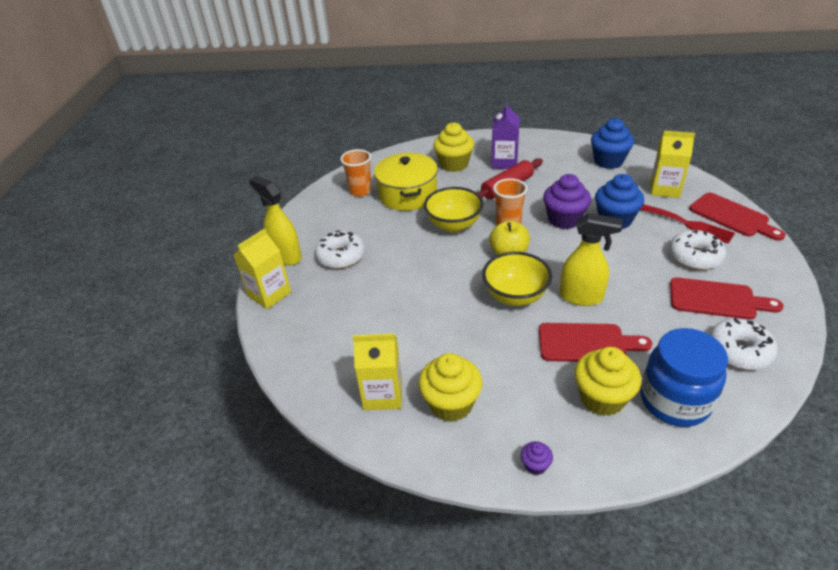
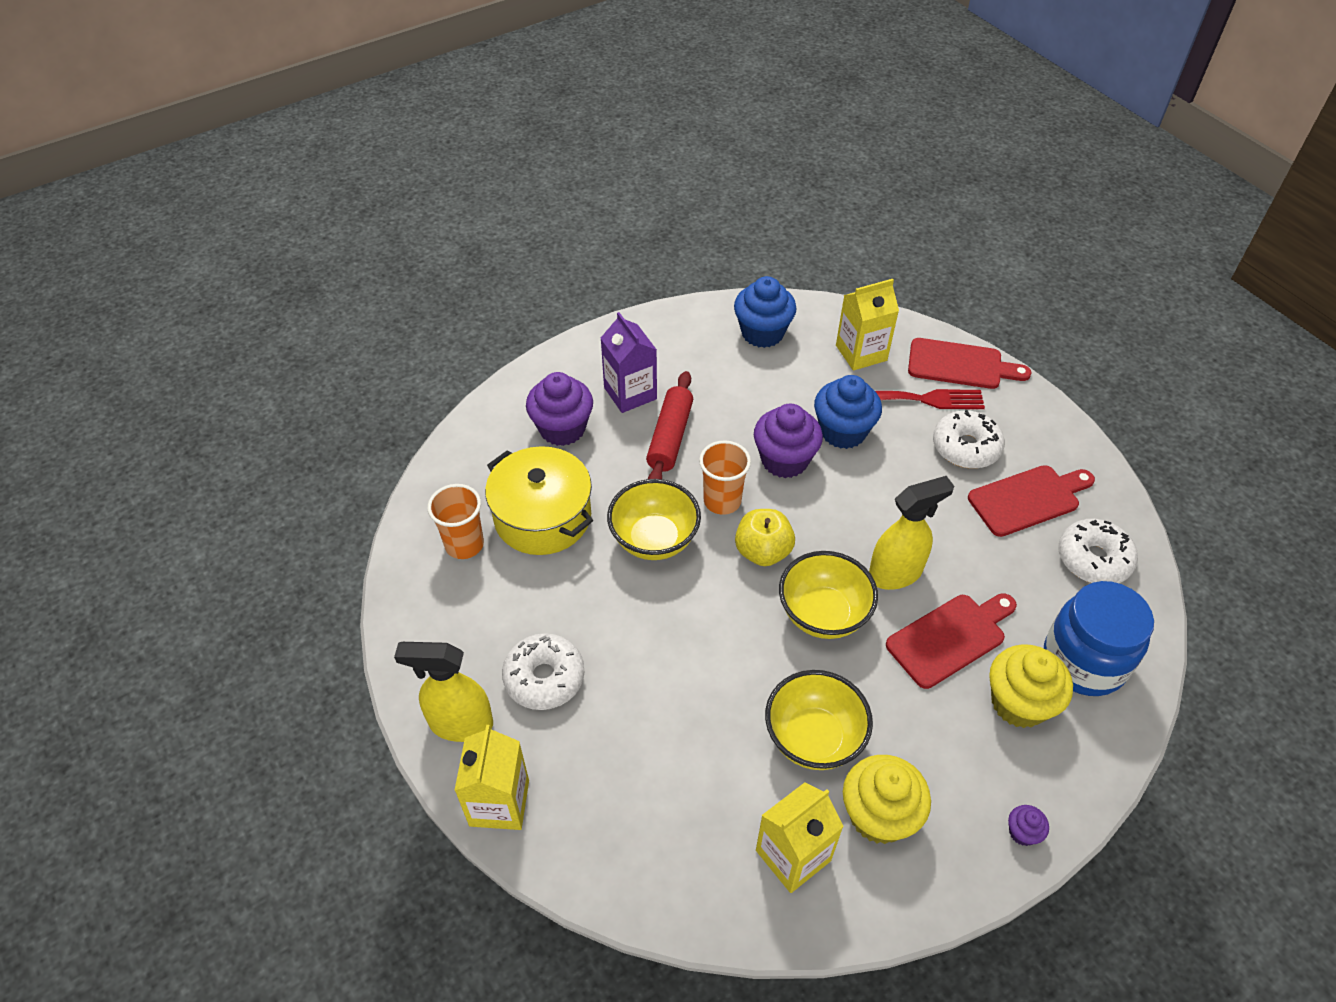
camera: 40 degrees left, 10 degrees up
(450, 348) = (813, 738): none -> yellow bowl
(454, 164) = (562, 429): yellow cupcake -> purple cupcake

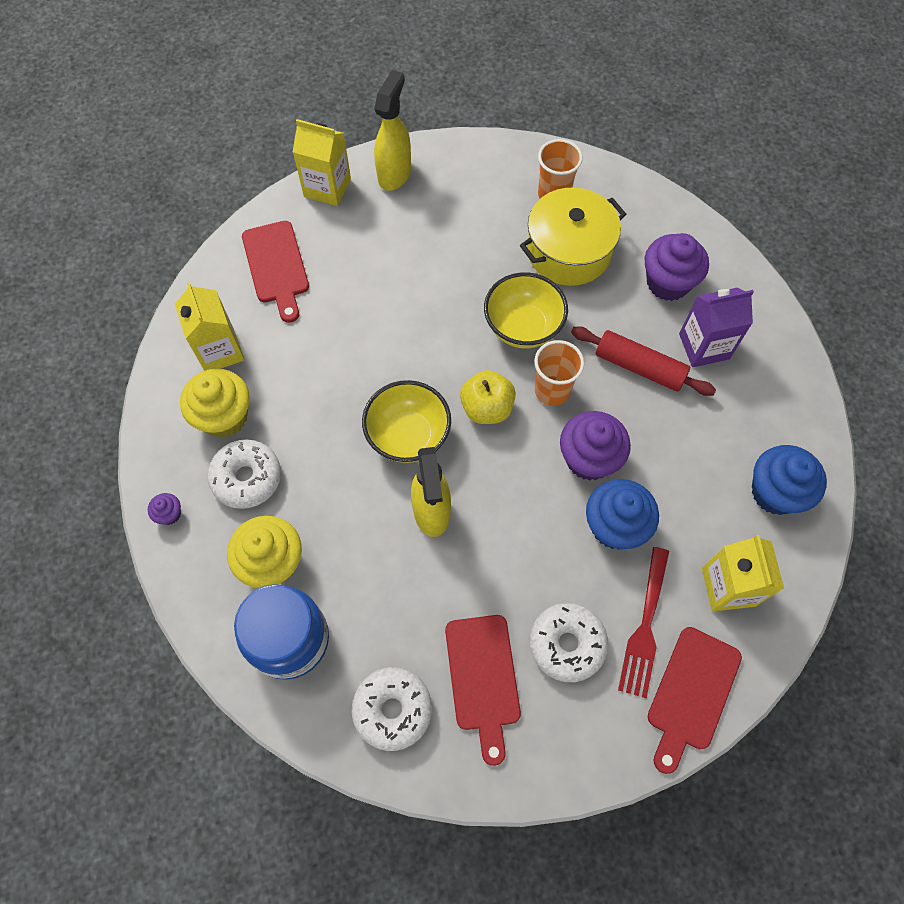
camera: 105 degrees right, 15 degrees up
(544, 678) = (414, 228): white donut -> white donut (247, 478)
(813, 738) = (301, 392): yellow bowl -> none
(950, 638) = (352, 531): red cutting board -> red cutting board (276, 266)

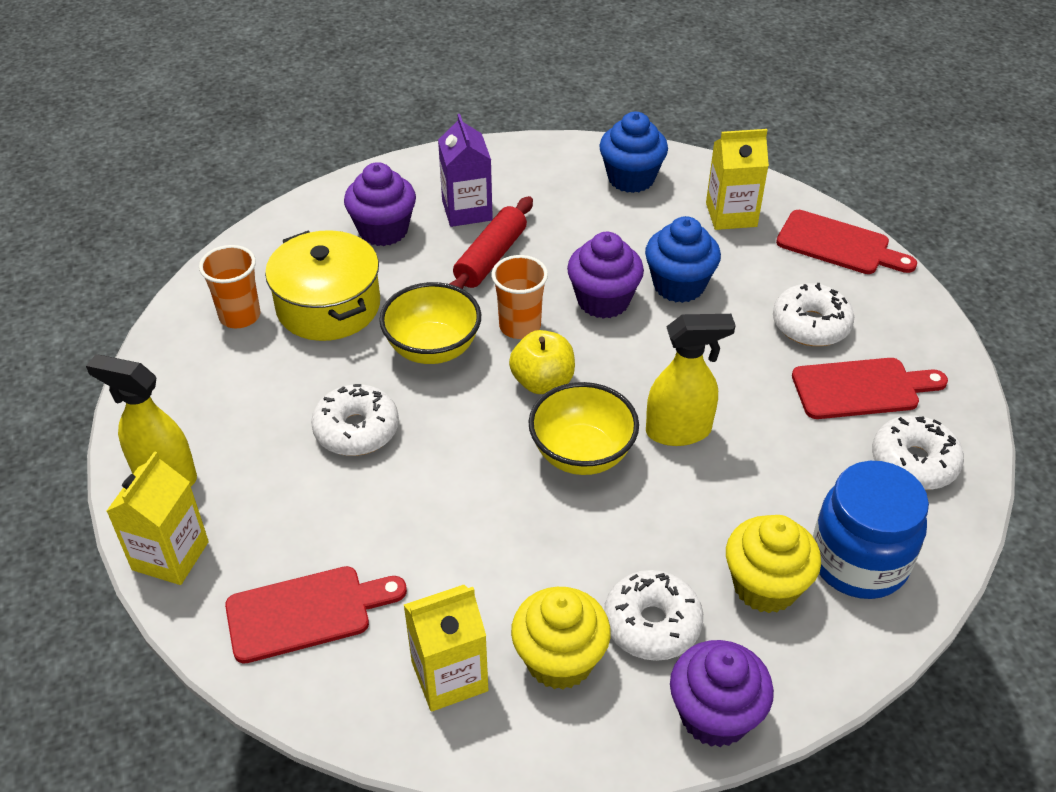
camera: 90 degrees left, 20 degrees down
(169, 514) = (714, 715): purple cupcake -> purple cupcake, size x2.17
(435, 281) = (356, 430): none -> white donut
(645, 627) = (782, 270): red fork -> none

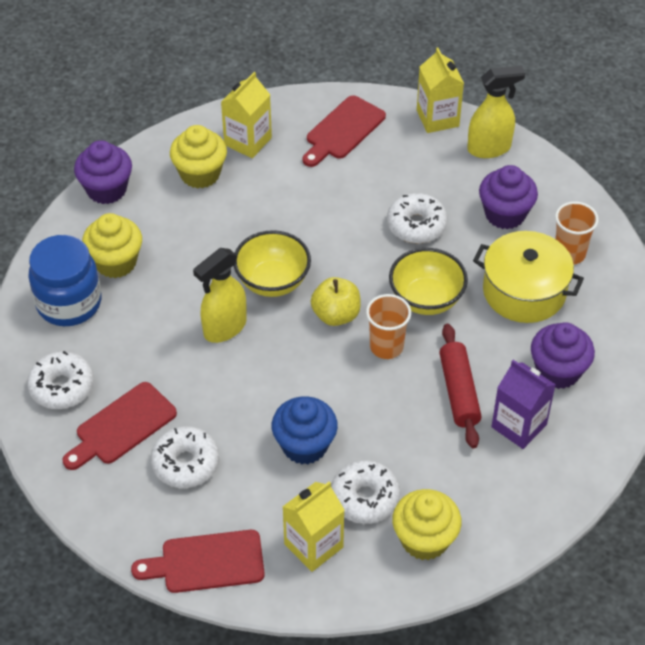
camera: 145 degrees right, 5 degrees up
(603, 301) = (348, 400): purple cupcake -> purple cupcake (505, 214)
(631, 178) = (424, 539): blue cupcake -> yellow cupcake
(652, 624) = (165, 213): white donut -> white donut (365, 498)

